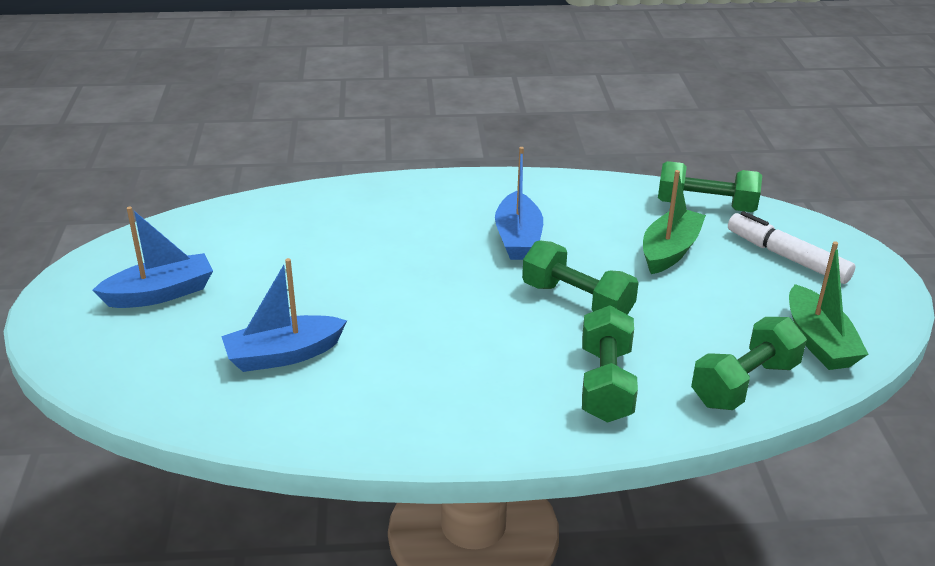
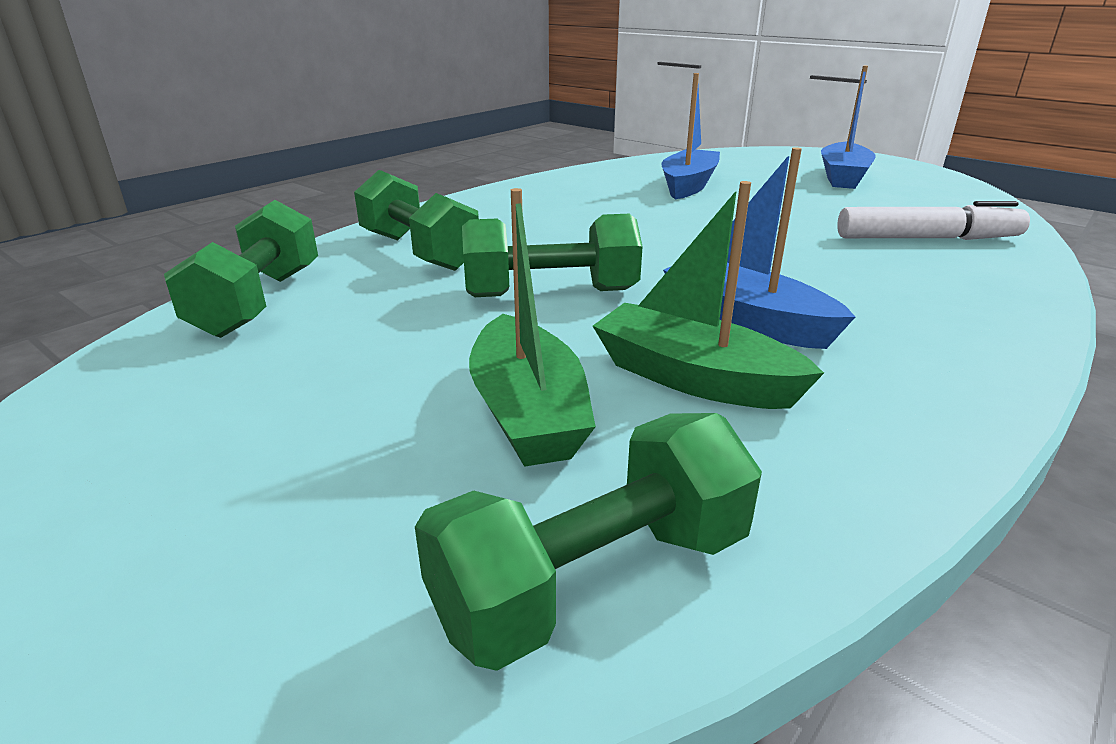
camera: 135 degrees right, 5 degrees down
(787, 257) = (274, 530): white marker -> white marker (927, 239)
(818, 341) = (154, 386): green boat -> green boat (693, 378)

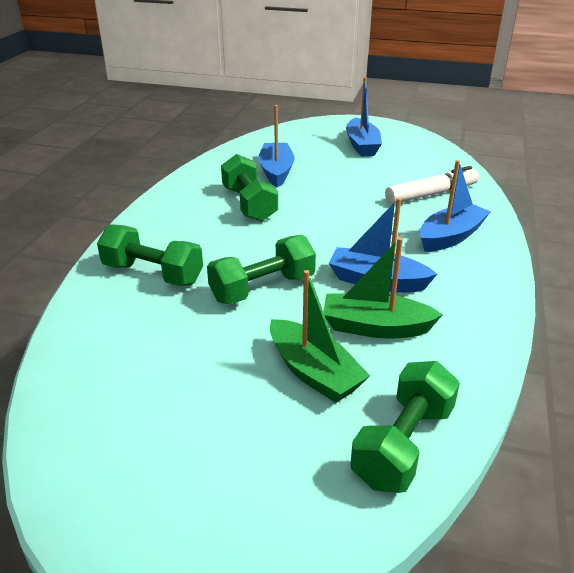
camera: 25 degrees left, 5 degrees up
(258, 302) = (89, 343): green dumbbell -> green dumbbell (249, 204)
(930, 292) = (450, 237): none -> blue boat

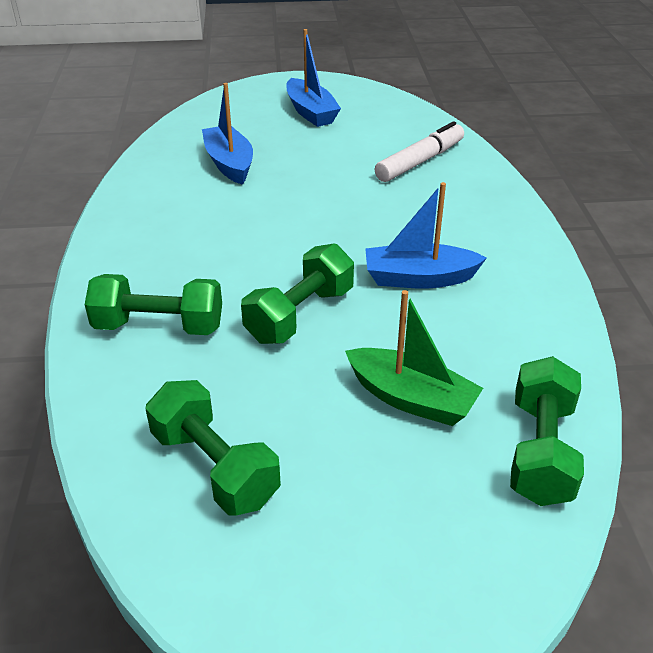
camera: 20 degrees left, 5 degrees up
(249, 204) = (222, 212): green dumbbell -> green dumbbell (214, 467)
(375, 327) = (446, 332): green boat -> none
(450, 237) = (466, 209): blue boat -> none

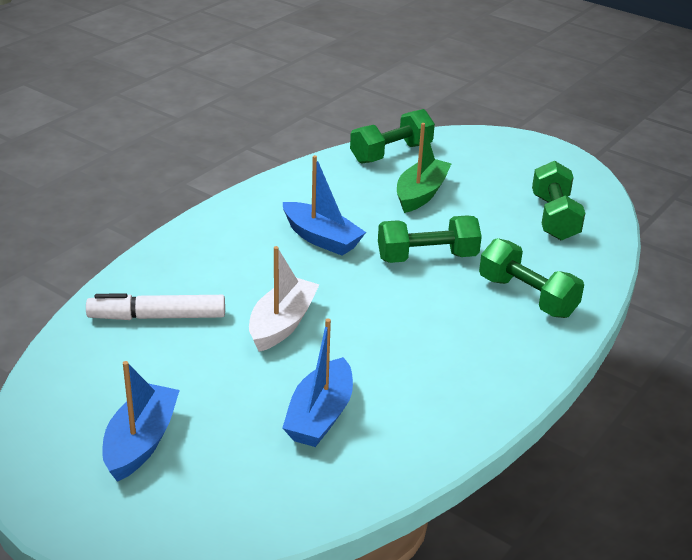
camera: 140 degrees left, 5 degrees down
(334, 197) = (282, 324): none -> white boat
(411, 399) = (421, 194): green boat -> green boat turned 45 degrees clockwise

